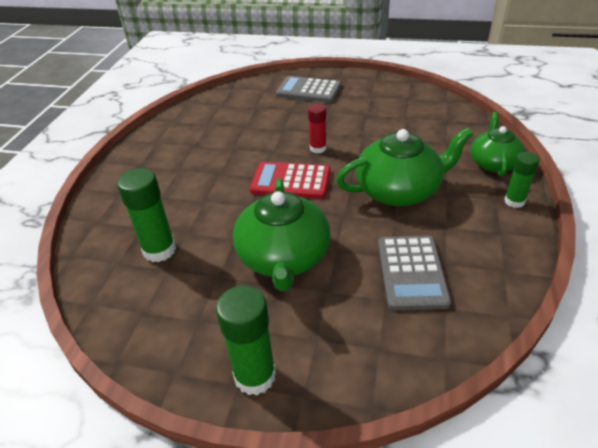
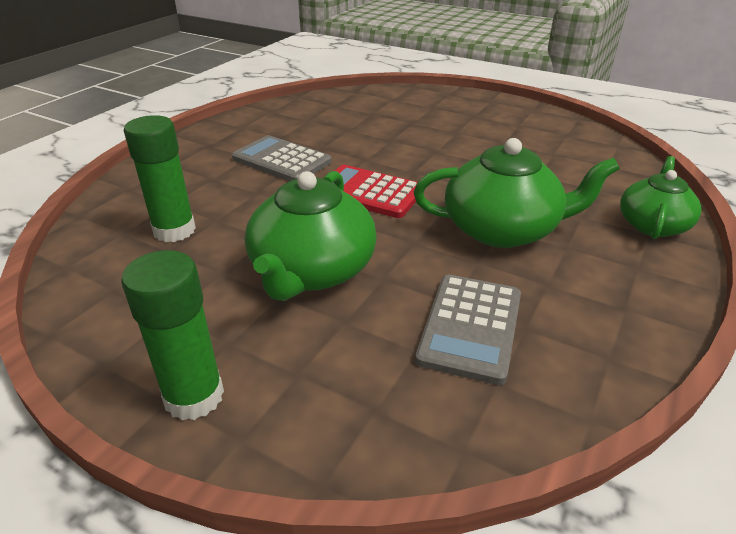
camera: 15 degrees right, 5 degrees down
(308, 90) = (443, 107): grey calculator -> grey calculator (281, 160)
(318, 148) = (422, 166): red glue stick -> none
(514, 201) = (663, 275): green glue stick -> none

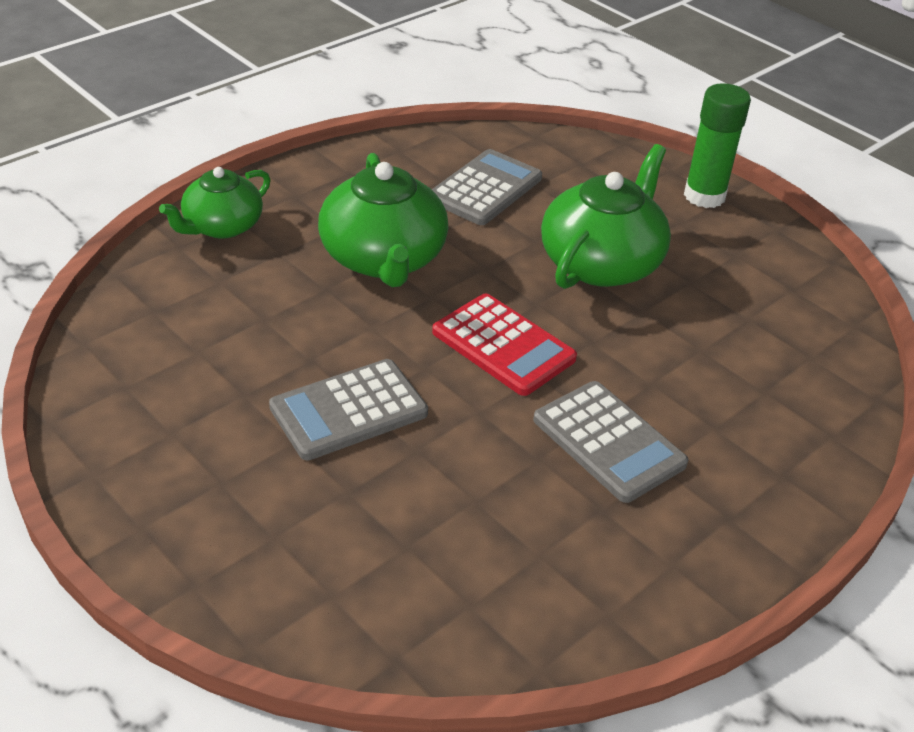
camera: 165 degrees left, 5 degrees up
(174, 230) = (750, 345): green glue stick -> none
(440, 147) = (349, 410): none -> grey calculator
(502, 229) = (383, 258): green teapot -> green teapot turned 120 degrees counterclockwise

